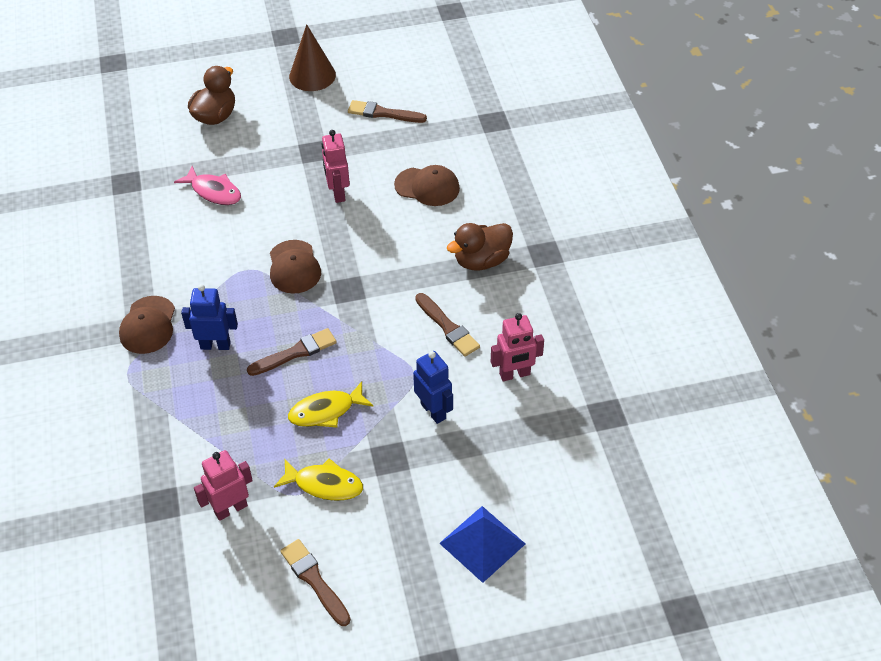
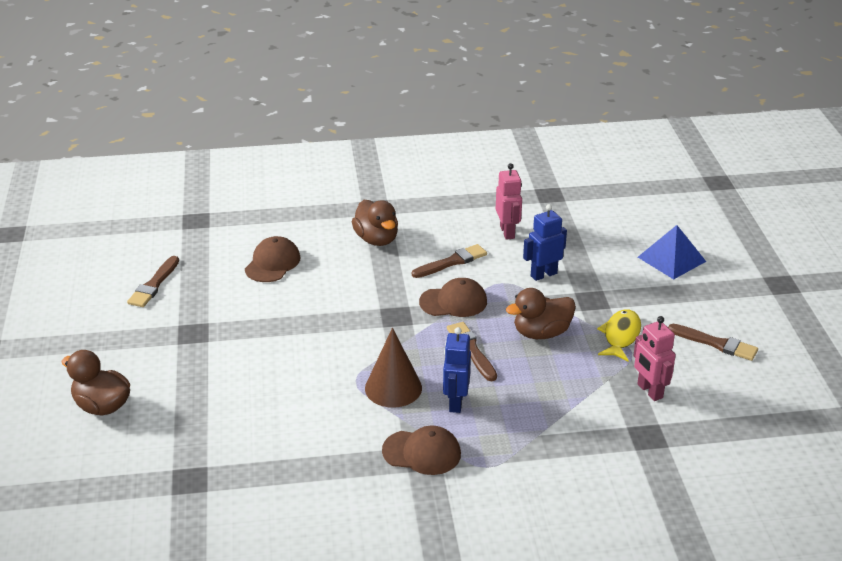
camera: 85 degrees left, 15 degrees down
(214, 191) = (231, 406): pink fish -> none
(294, 267) = (360, 349): brown cap -> brown cap (453, 302)
(312, 75) = (67, 331): brown cone -> brown cone (393, 388)
(314, 580) = (716, 343): brown brush -> brown brush turned 120 degrees counterclockwise
(326, 411) = (541, 333): yellow fish -> brown duck
(338, 193) = (263, 318): pink robot -> none

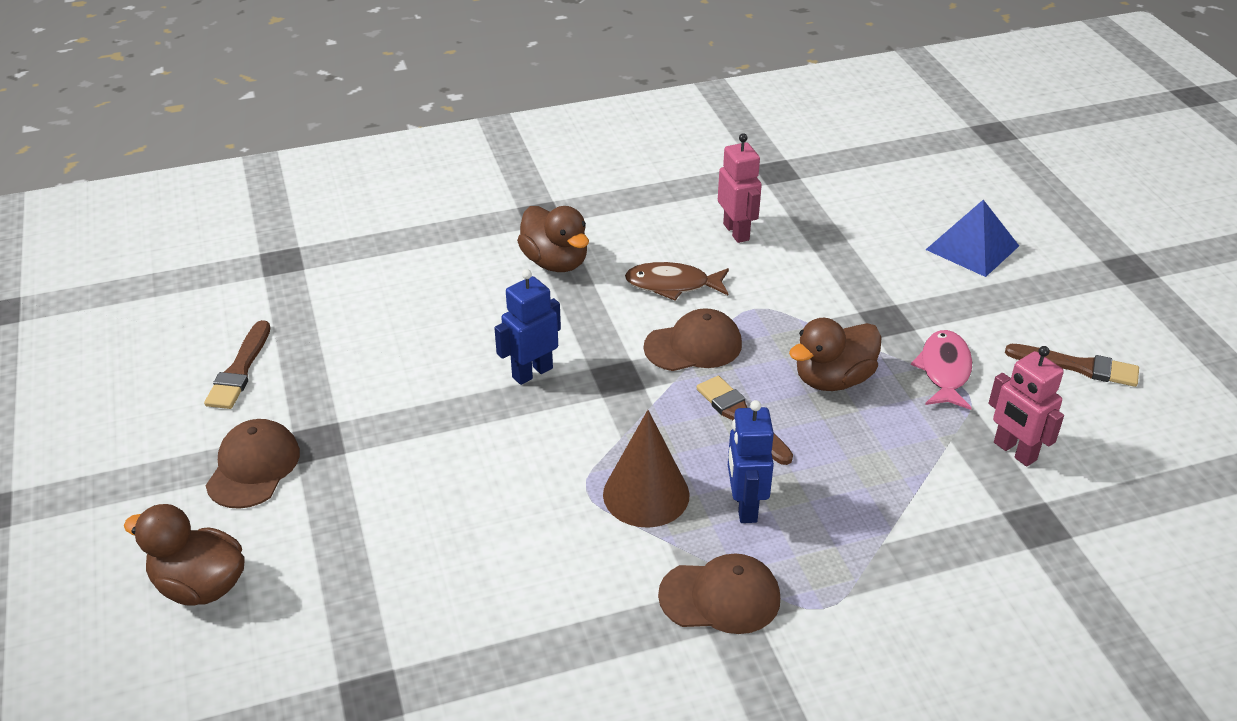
camera: 10 degrees left, 5 degrees up
(272, 263) = (413, 315): brown cap -> brown cap (253, 467)
(452, 262) = (672, 285): brown brush -> brown fish
(543, 274) = (806, 290): blue robot -> blue robot (532, 372)
(620, 336) = (944, 370): yellow fish -> pink fish

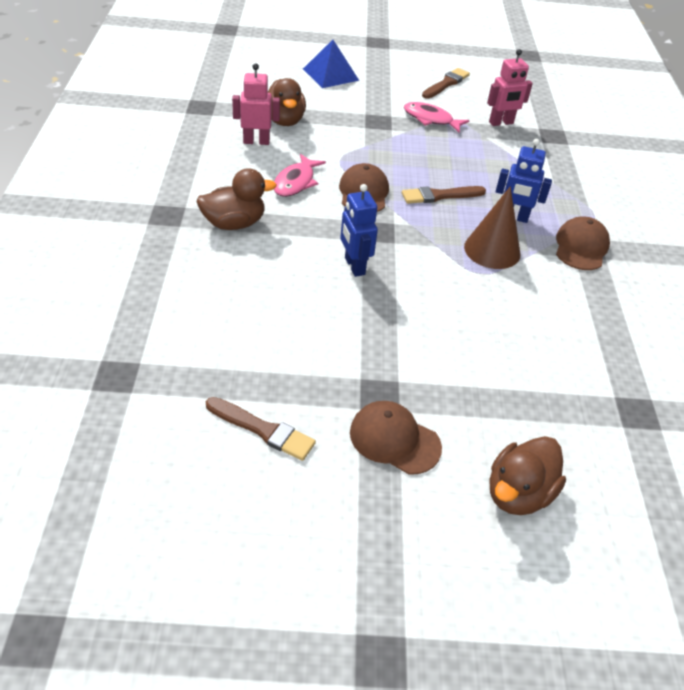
camera: 75 degrees left, 5 degrees up
(672, 285) = (296, 182): brown fish -> pink fish
(833, 379) = (421, 155): brown duck -> brown duck (284, 121)

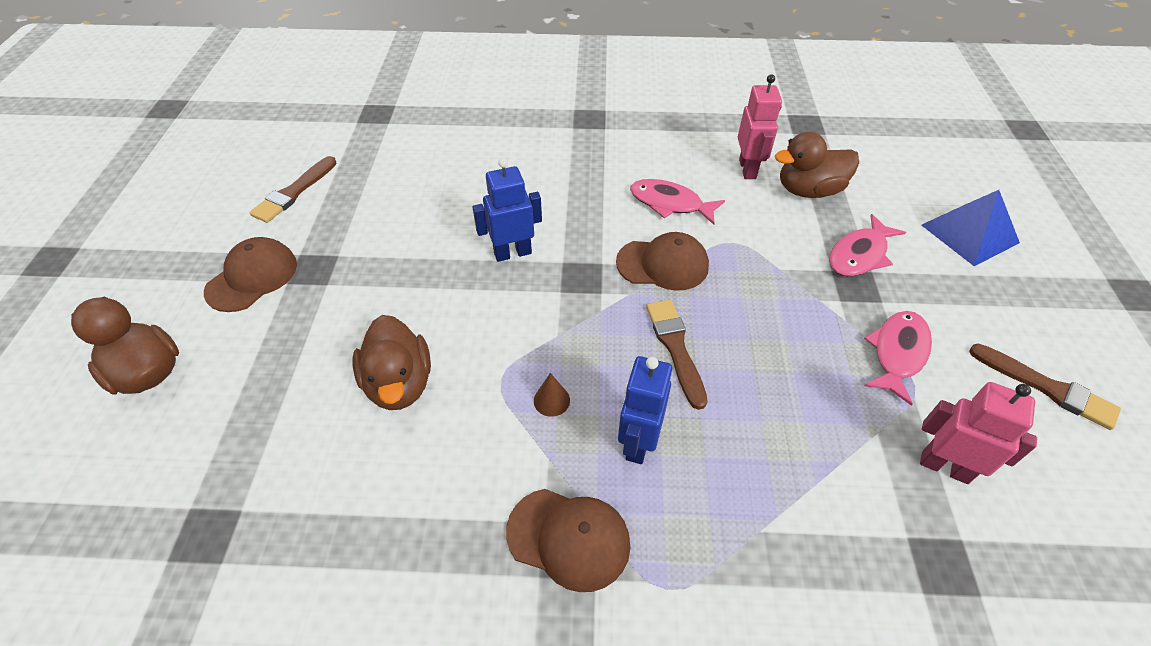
camera: 95 degrees right, 5 degrees up
(234, 223) = (581, 161): brown duck -> brown duck (399, 384)
(351, 114) = (859, 255): none -> pink fish
(492, 250) = (551, 400): brown cone -> brown cone, size x0.44
(501, 123) = (944, 467): pink robot -> pink robot turned 135 degrees clockwise

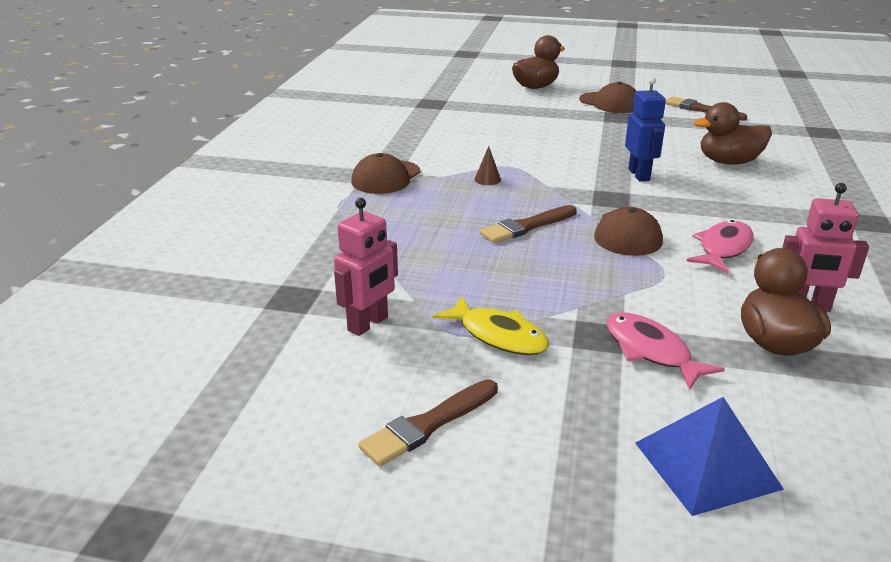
camera: 100 degrees right, 20 degrees down
(399, 384) = (513, 139): brown duck -> brown duck (728, 162)
(638, 442) = (443, 203): blue robot -> none
(675, 348) = (526, 226): brown brush -> brown brush turned 150 degrees clockwise
(897, 353) = (498, 335): pink fish -> yellow fish

